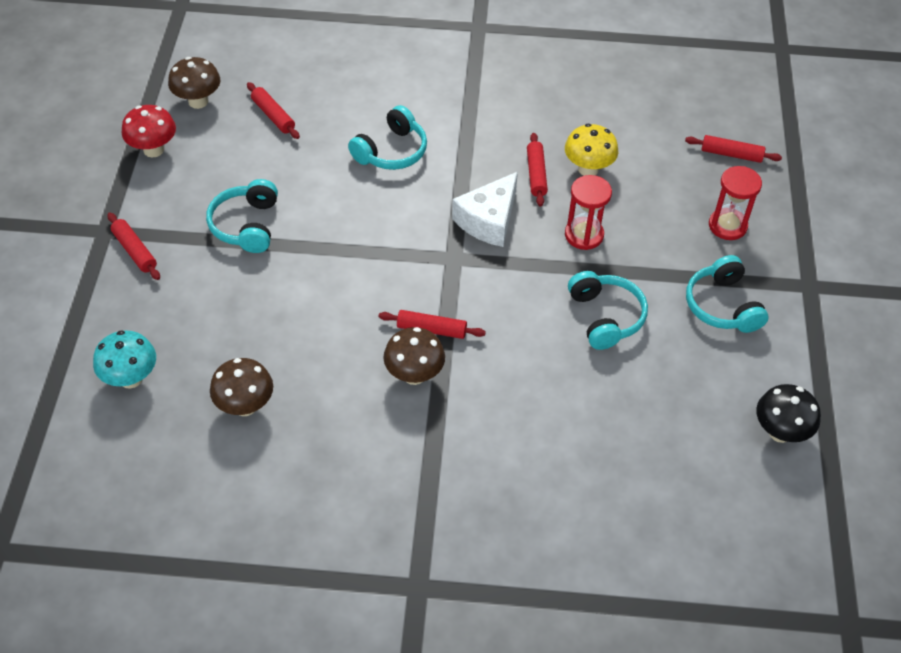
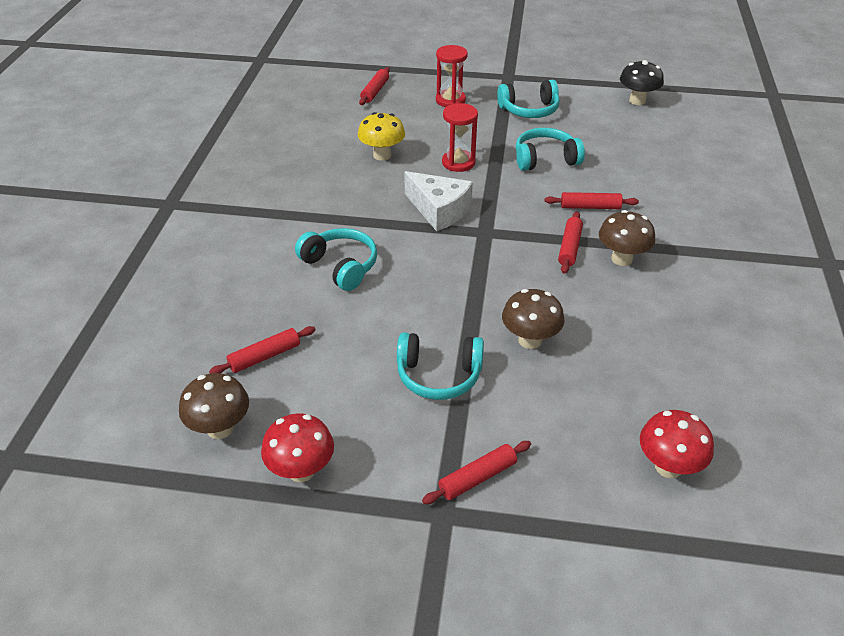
camera: 85 degrees left, 10 degrees down
(131, 378) = (668, 467): turquoise mushroom -> red mushroom
(245, 406) = (682, 369): brown mushroom -> brown mushroom (530, 340)
(536, 174) = (385, 182): red rolling pin -> red rolling pin (590, 207)

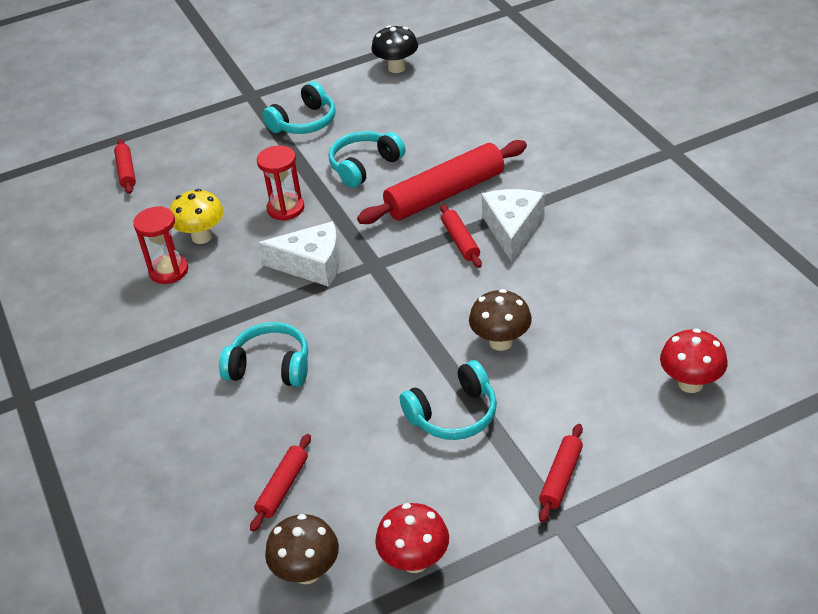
camera: 30 degrees left, 0 degrees up
(450, 100) = (216, 146): red hourglass -> red hourglass (169, 271)
(590, 207) = (445, 194): red rolling pin -> red rolling pin, size x2.02
(621, 259) = (512, 229): brown mushroom -> white cheese

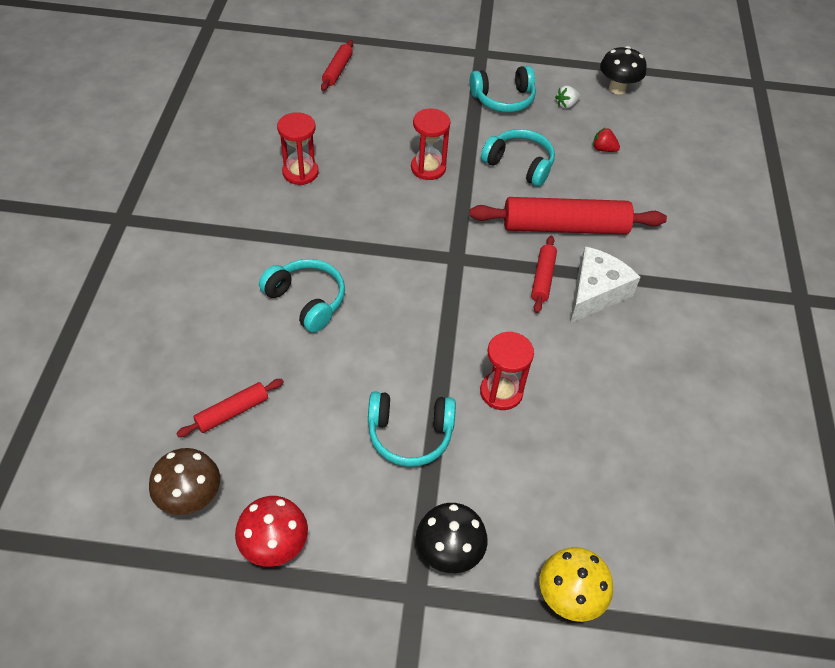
camera: 25 degrees right, 10 degrees up
(202, 237) = (347, 157): yellow mushroom -> yellow mushroom (568, 597)
(312, 265) = (408, 230): white cheese -> none
(364, 101) = (566, 105): none -> white strawberry
(364, 166) = (519, 164): turquoise headphones -> turquoise headphones turned 45 degrees clockwise
(425, 120) = (603, 149): none -> red strawberry
(501, 342) = (501, 392): brown mushroom -> red hourglass
(561, 478) = (449, 552): red rolling pin -> black mushroom
(690, 383) = (633, 538): red mushroom -> none

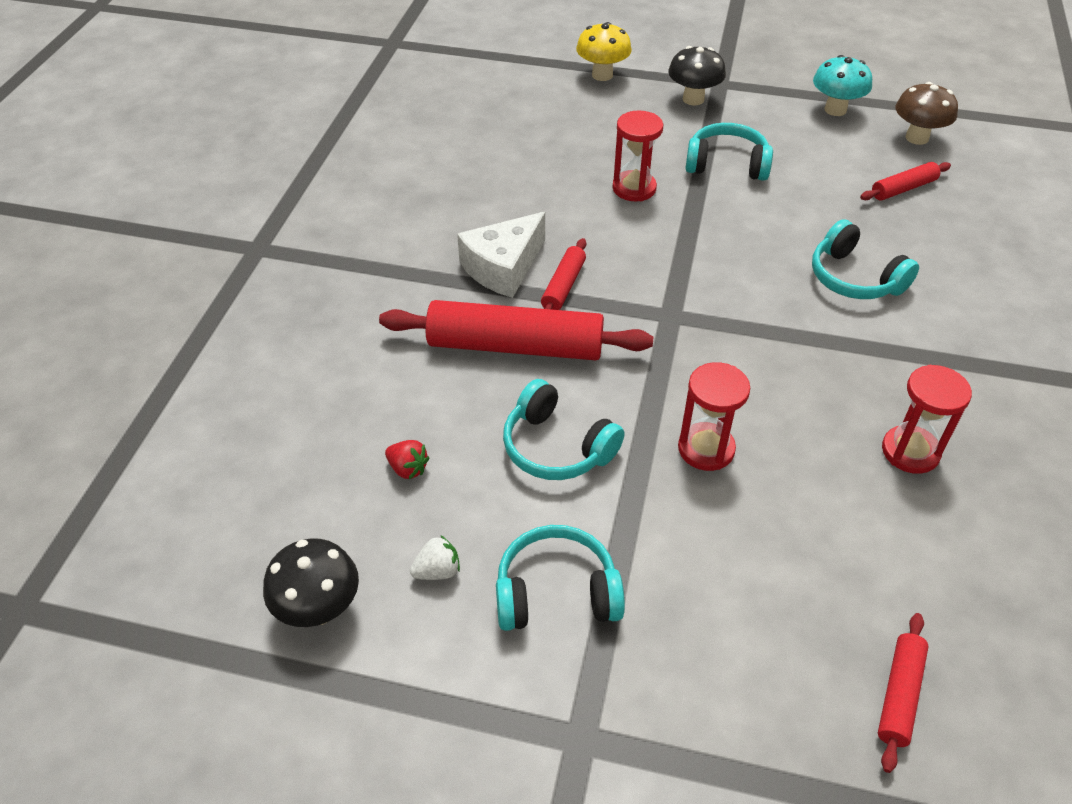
camera: 170 degrees left, 5 degrees down
(275, 546) = (835, 110): red mushroom -> turquoise mushroom

